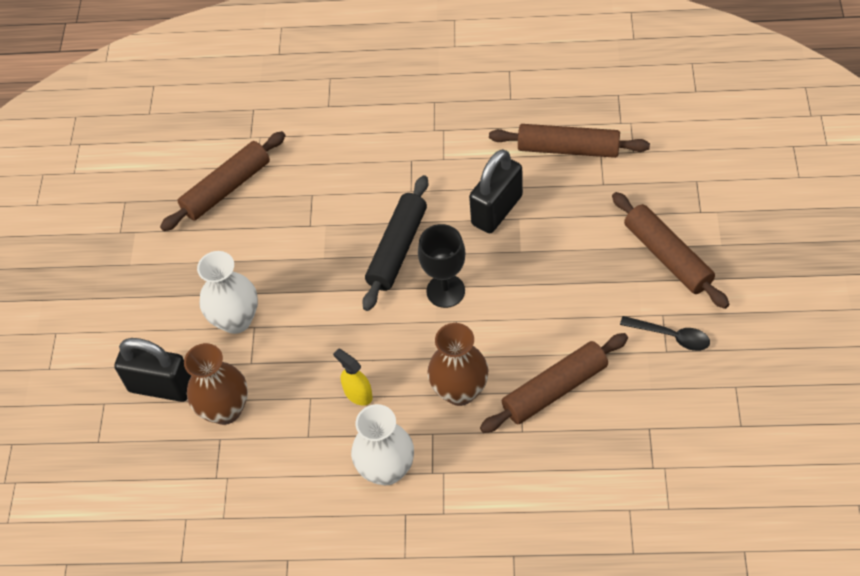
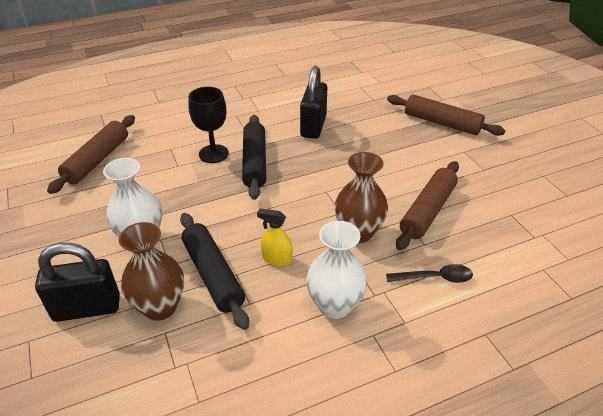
camera: 30 degrees left, 15 degrees down
(288, 390) = (213, 274): none -> black rolling pin
(445, 291) = (306, 176): black goblet -> black goblet (213, 154)
(568, 149) = (338, 89): brown rolling pin -> none
(671, 336) = (479, 161): black spoon -> black spoon (435, 278)

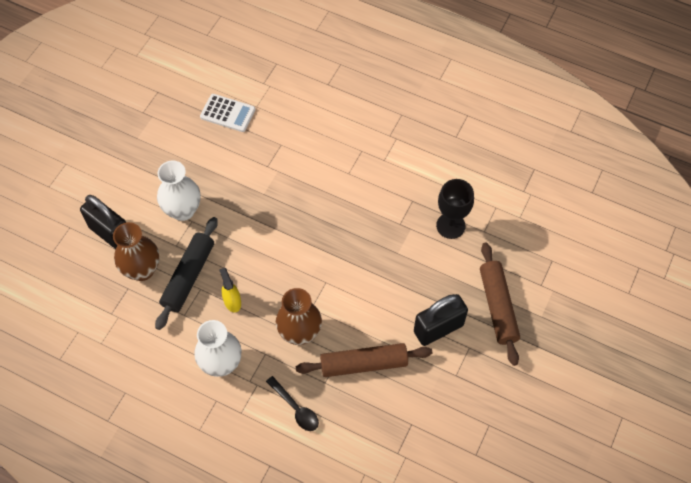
camera: 50 degrees right, 20 degrees up
(97, 160) = (228, 113): brown rolling pin -> white calculator
(213, 154) = (300, 177): black goblet -> black goblet (450, 226)
(255, 162) = (316, 211): black rolling pin -> none
(313, 126) = (399, 215): black padlock -> black padlock (438, 328)

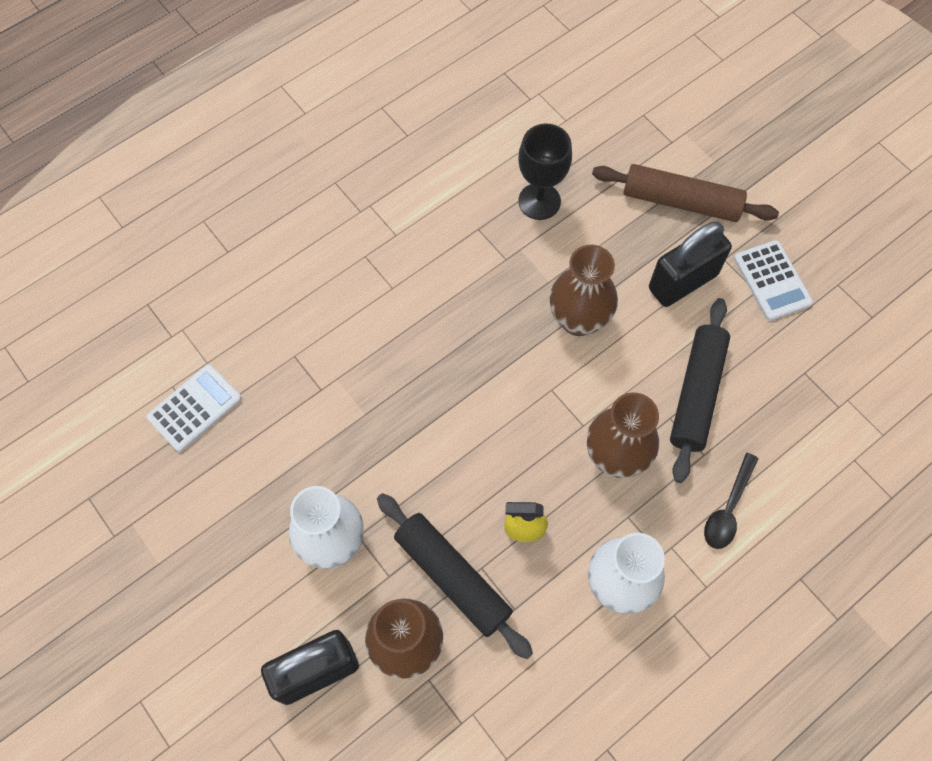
camera: 65 degrees left, 5 degrees up
(295, 408) = (728, 509): black spoon -> black spoon turned 135 degrees clockwise
(364, 364) = (696, 393): brown rolling pin -> black rolling pin
(380, 279) = (578, 319): none -> brown vase
(438, 328) = (682, 282): black padlock -> black padlock turned 60 degrees clockwise
(469, 382) = (772, 281): none -> white calculator

